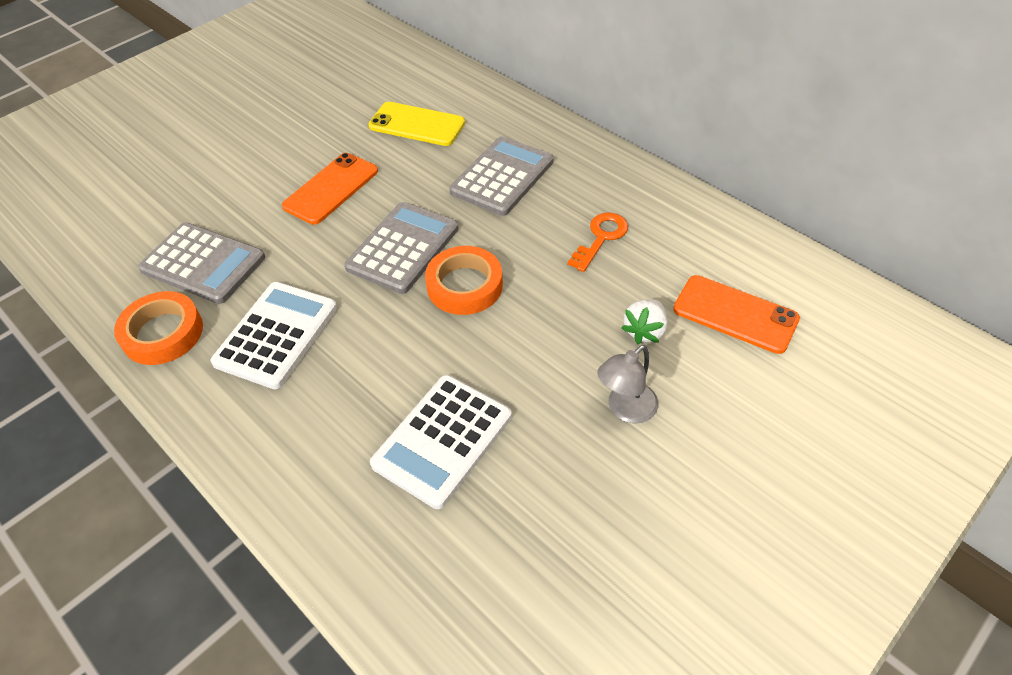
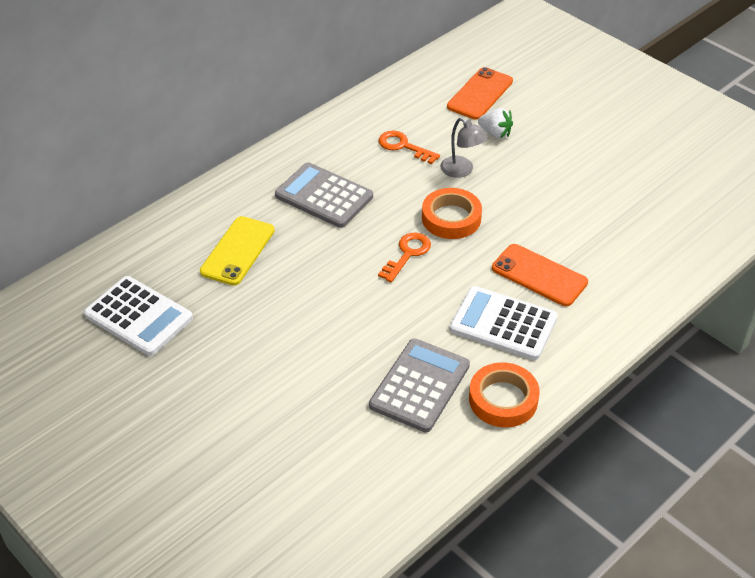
camera: 90 degrees left, 5 degrees down
(331, 189) = (325, 305): orange phone -> orange phone (539, 275)
(403, 248) = (407, 254): grey calculator -> orange key
(442, 440) = (592, 228): white calculator -> white calculator (139, 316)
(625, 409) = (560, 147): grey lamp -> grey lamp (462, 170)

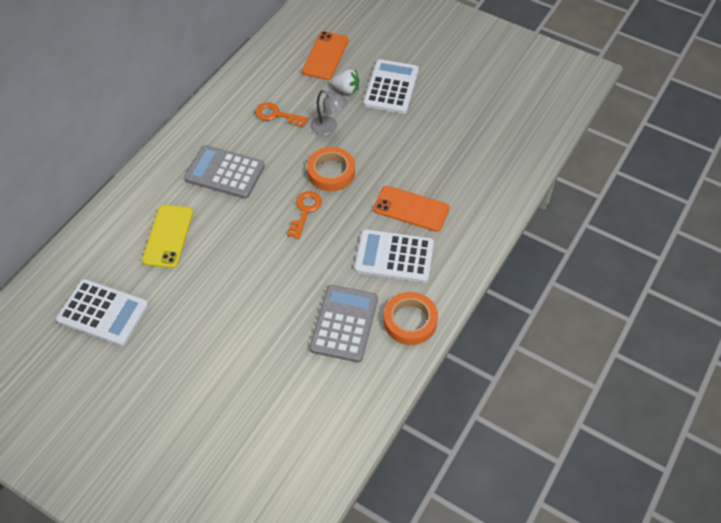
camera: 15 degrees left, 10 degrees up
(551, 139) = (391, 87): none -> white calculator

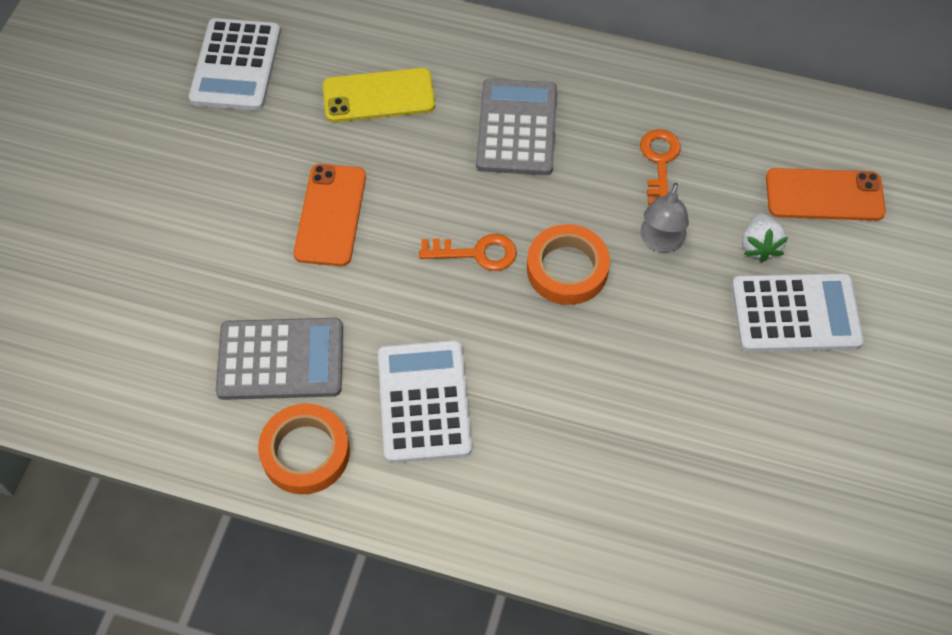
camera: 75 degrees right, 5 degrees up
(411, 209) = (530, 406): orange phone -> orange phone (331, 215)

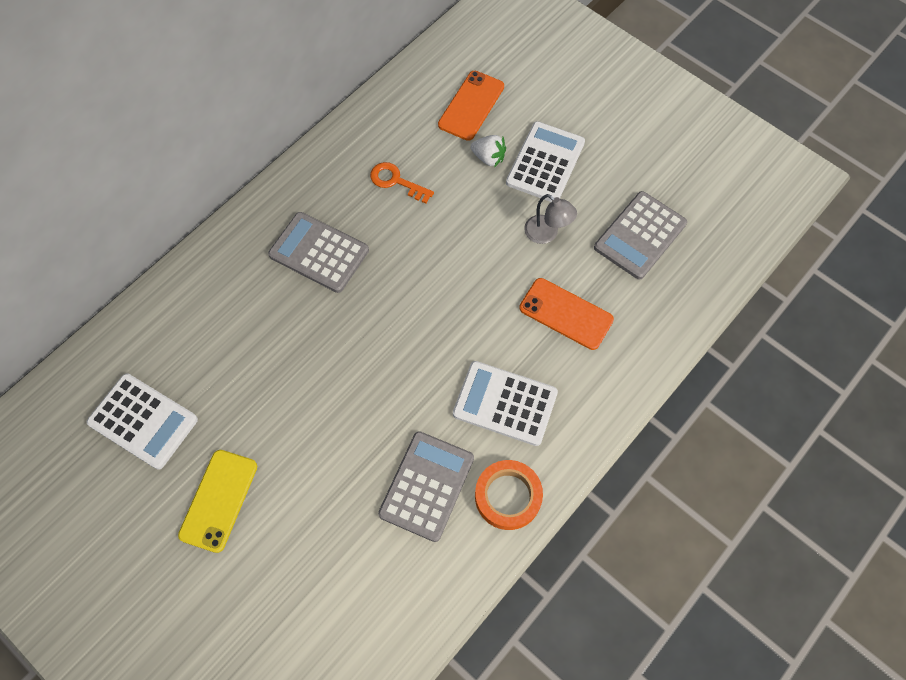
camera: 65 degrees left, 5 degrees up
(331, 215) = (323, 405): orange phone -> orange phone (566, 314)
(378, 96) = (236, 330): yellow phone -> yellow phone (218, 500)
(476, 253) = (407, 322): orange key -> none
(567, 269) = (448, 273): orange tape -> none
(660, 242) = (457, 210): grey lamp -> grey lamp (547, 234)
(756, 473) = (640, 235): none -> grey calculator

